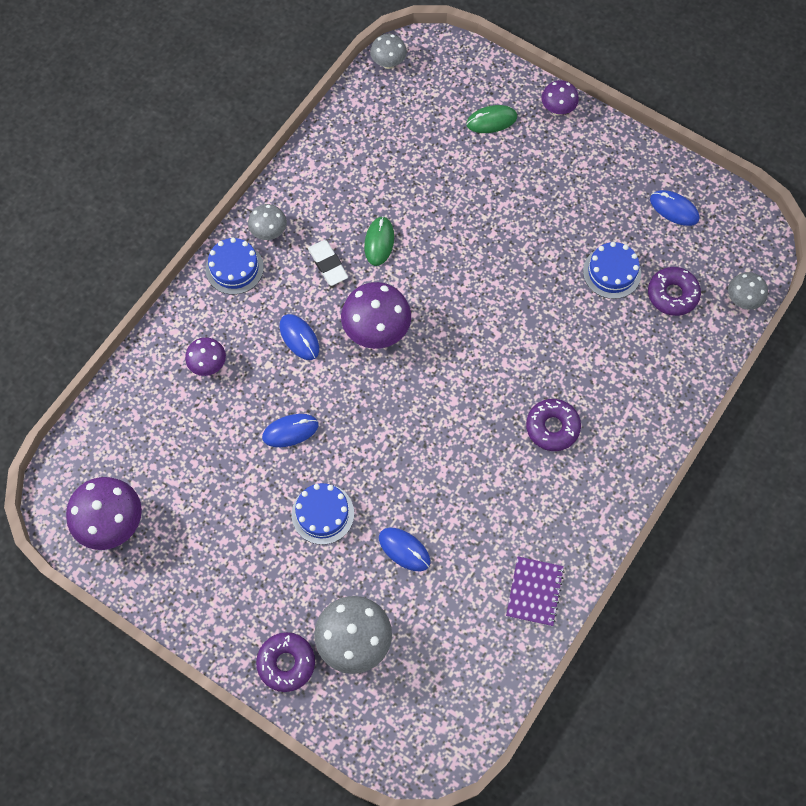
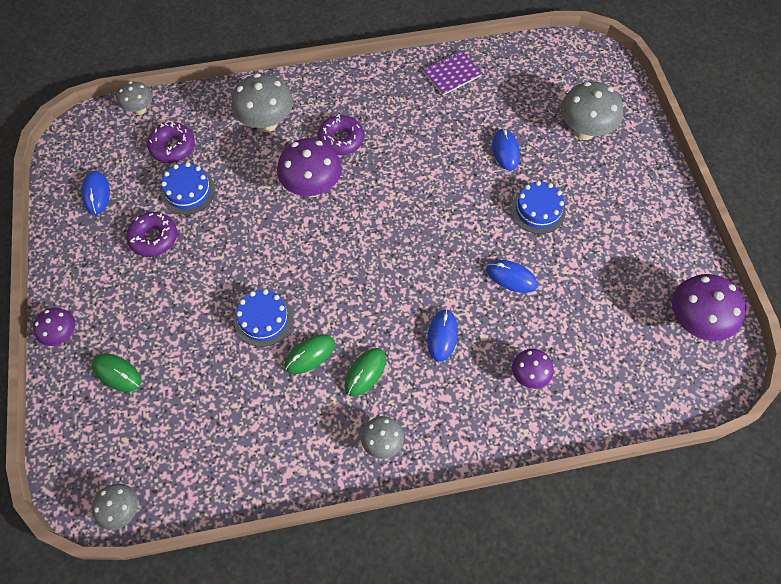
camera: 135 degrees left, 5 degrees down
(234, 268) = (438, 437): blue cake -> blue cake (263, 319)
(286, 663) = (637, 152): purple donut -> purple donut (154, 238)
(328, 265) = (365, 372): white eraser -> green mouse
(376, 331) = (383, 291): purple mushroom -> purple mushroom (312, 187)
(629, 384) = (266, 123): none -> grey mushroom

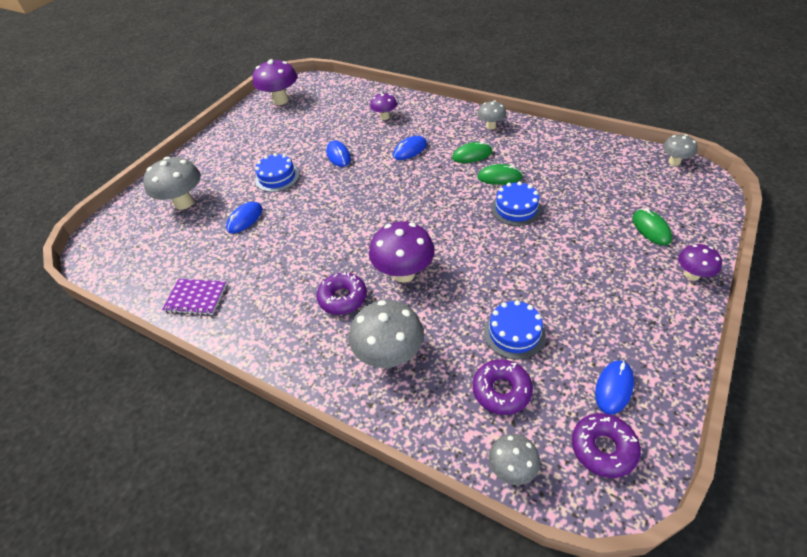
camera: 135 degrees left, 15 degrees down
(154, 238) = (572, 309): purple donut -> purple donut (603, 448)

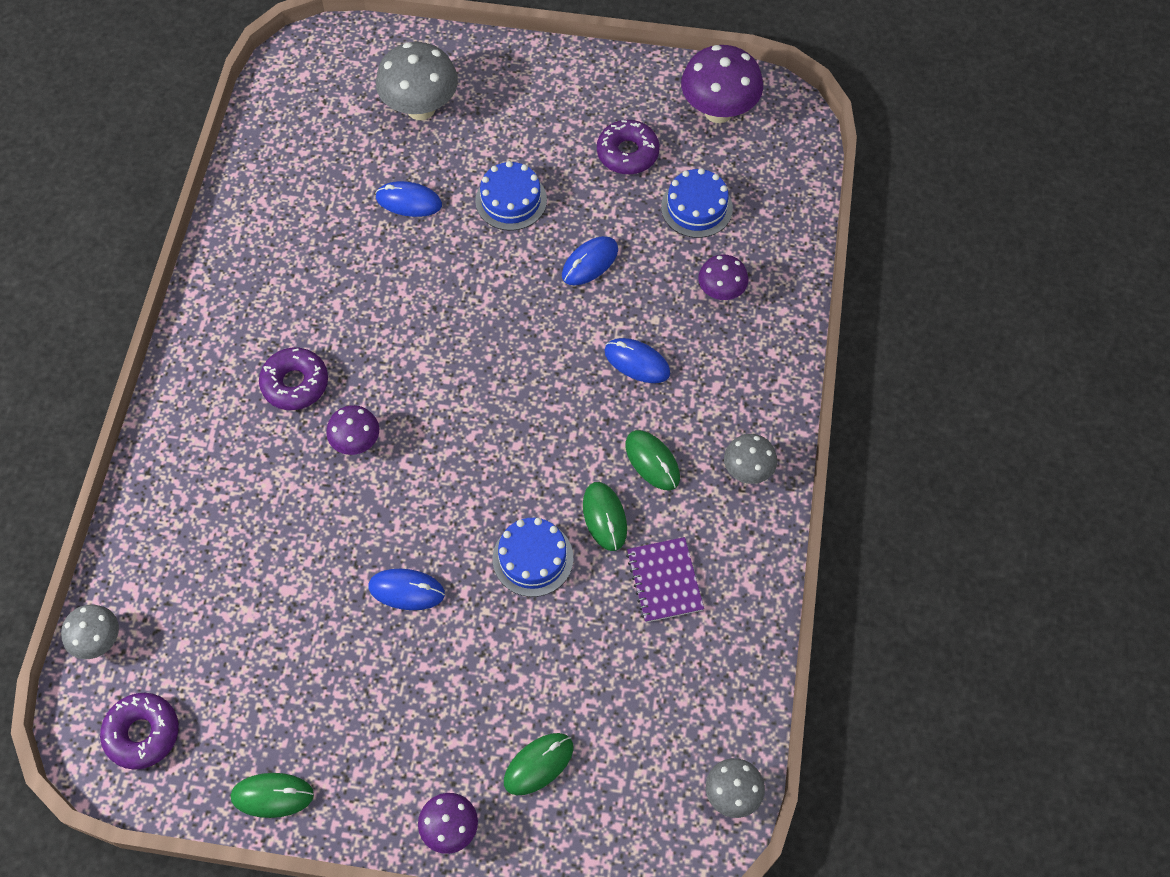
camera: 65 degrees right, 15 degrees up
(196, 298) = (255, 216): purple notebook -> purple notebook (664, 581)
(389, 356) = (218, 470): grey mushroom -> none
(404, 273) = (356, 442): purple mushroom -> purple mushroom, size x0.58
(501, 391) = (195, 609): purple donut -> purple donut (627, 153)
(514, 333) = (286, 605): blue cake -> blue cake (696, 207)
(614, 388) = (227, 737): blue mouse -> blue mouse (406, 590)
(664, 367) = (272, 796): none -> green mouse

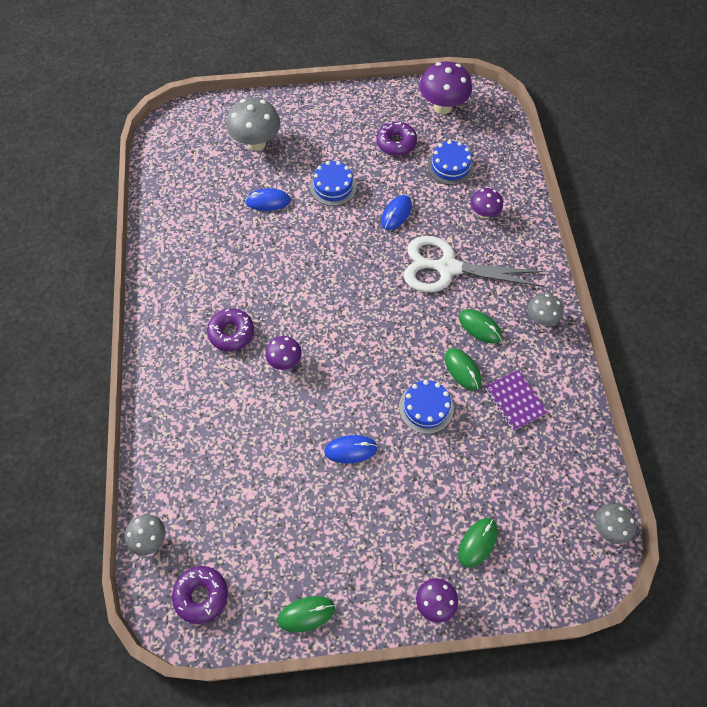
camera: 15 degrees left, 0 degrees up
(637, 362) = (447, 268): blue mouse -> white scissors

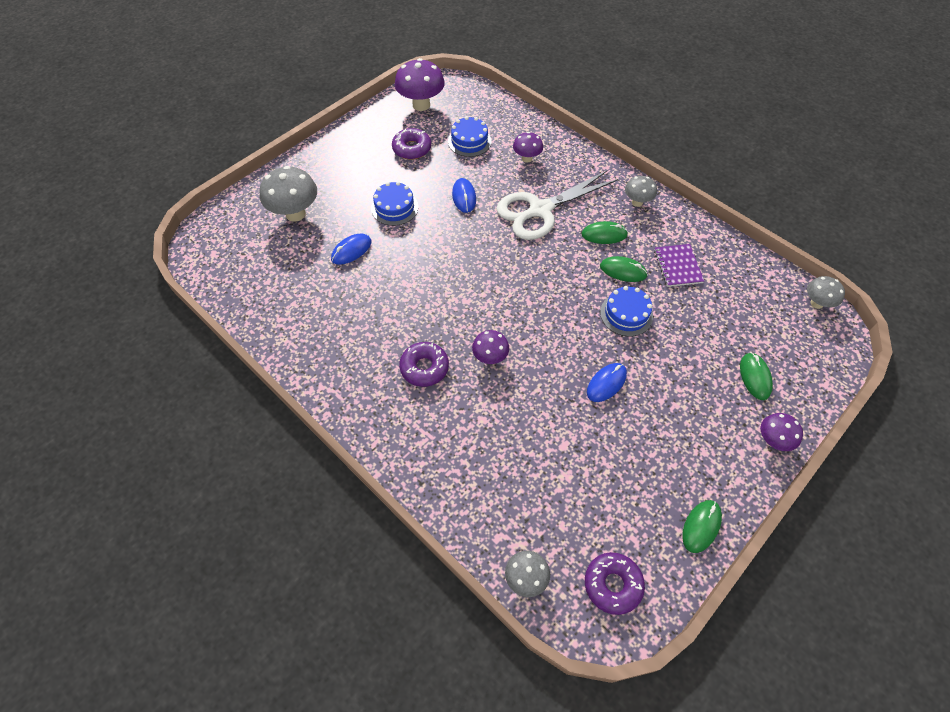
camera: 40 degrees left, 5 degrees down
(515, 401) = (678, 266): purple notebook -> purple notebook turned 60 degrees clockwise

